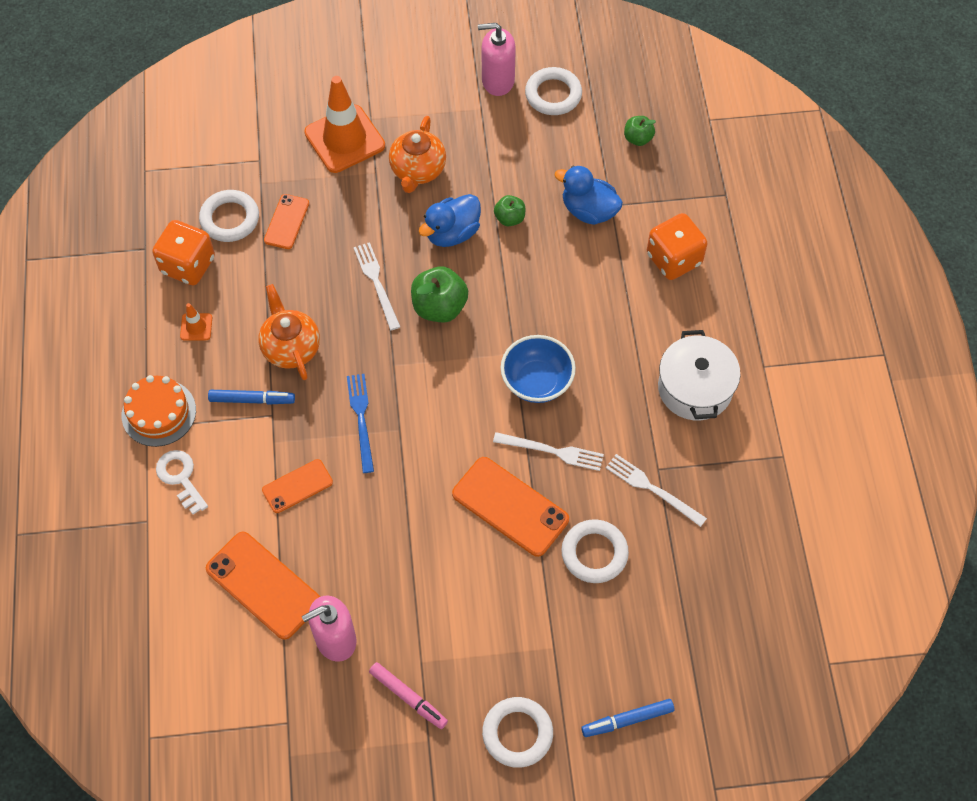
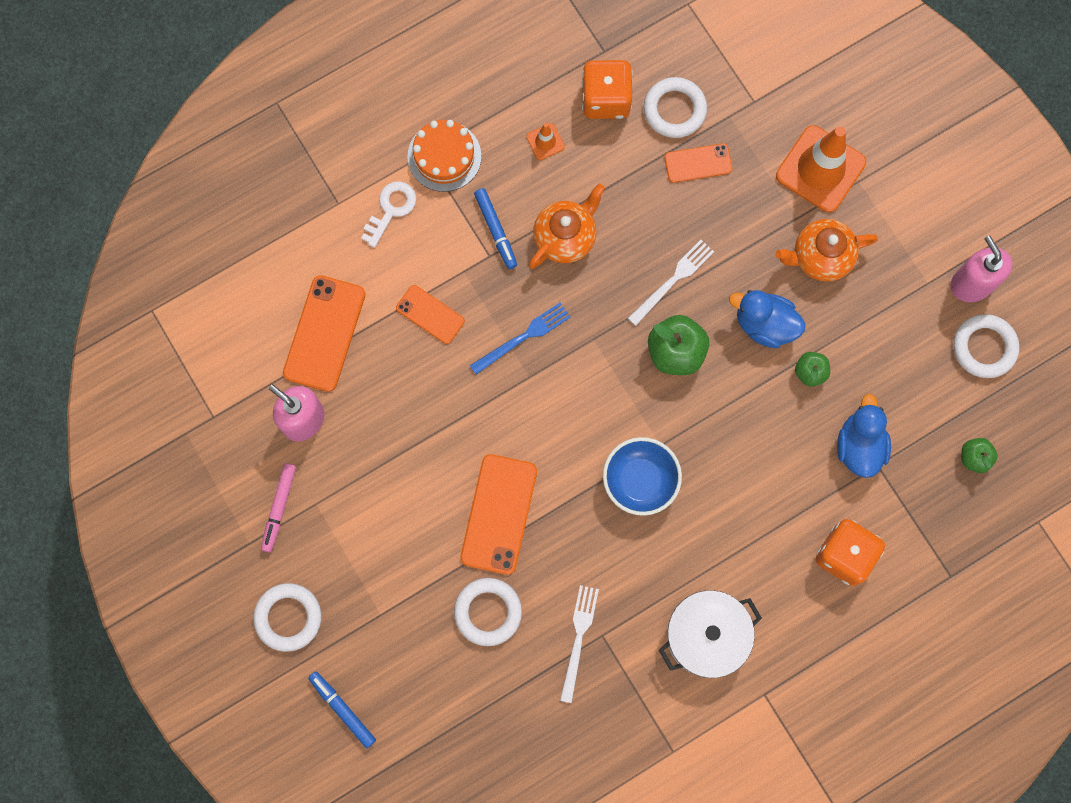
camera: 65 degrees right, 15 degrees up
(552, 451) = (573, 528): white fork -> none

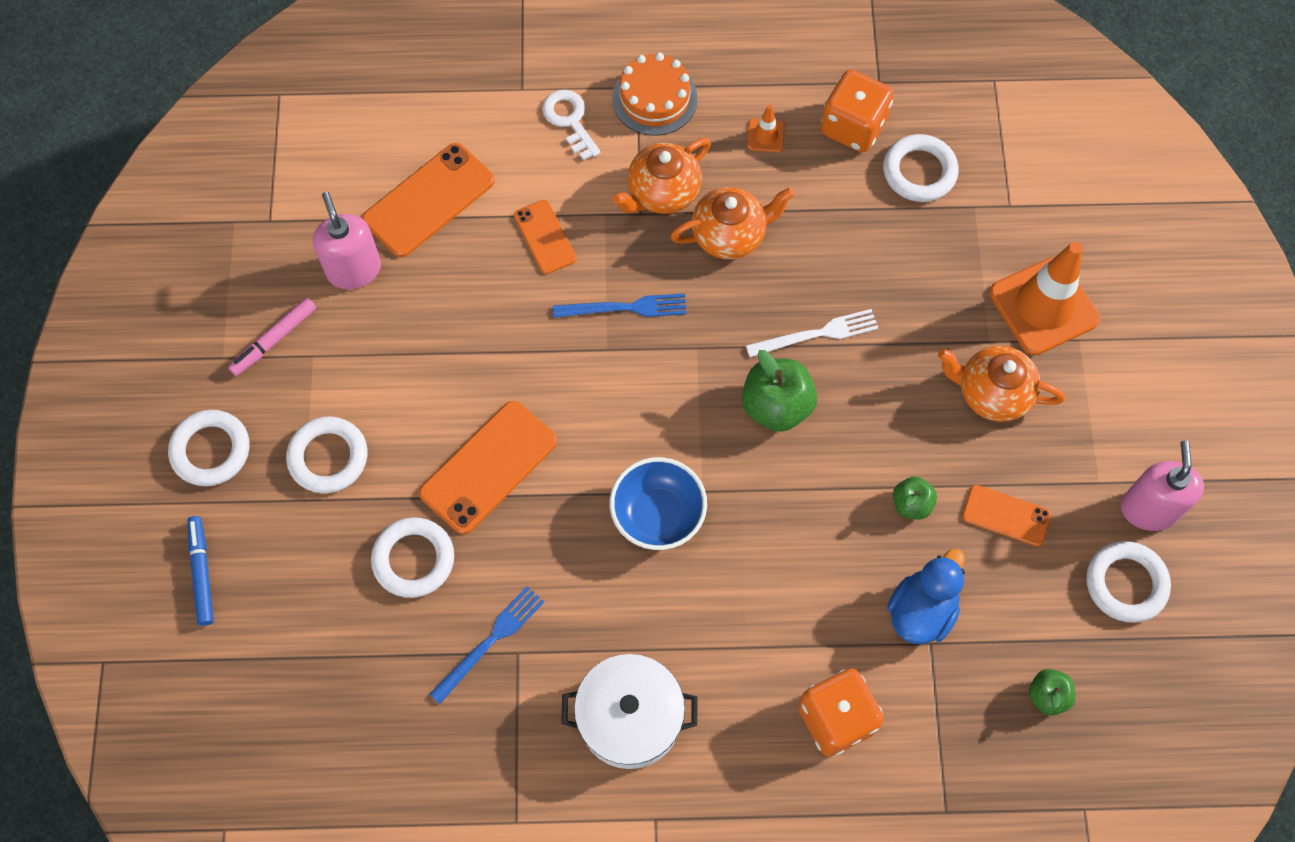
camera: 30 degrees right, 10 degrees down
(378, 573) = (328, 457): none -> white ring
(391, 209) = (570, 120): white key -> white key turned 90 degrees counterclockwise
(496, 230) = (662, 192): blue marker -> orange teapot
(578, 639) = (490, 641): white fork -> blue fork
(698, 163) = (913, 234): orange phone -> orange phone (1006, 516)
(764, 324) = (890, 429): blue duck -> none

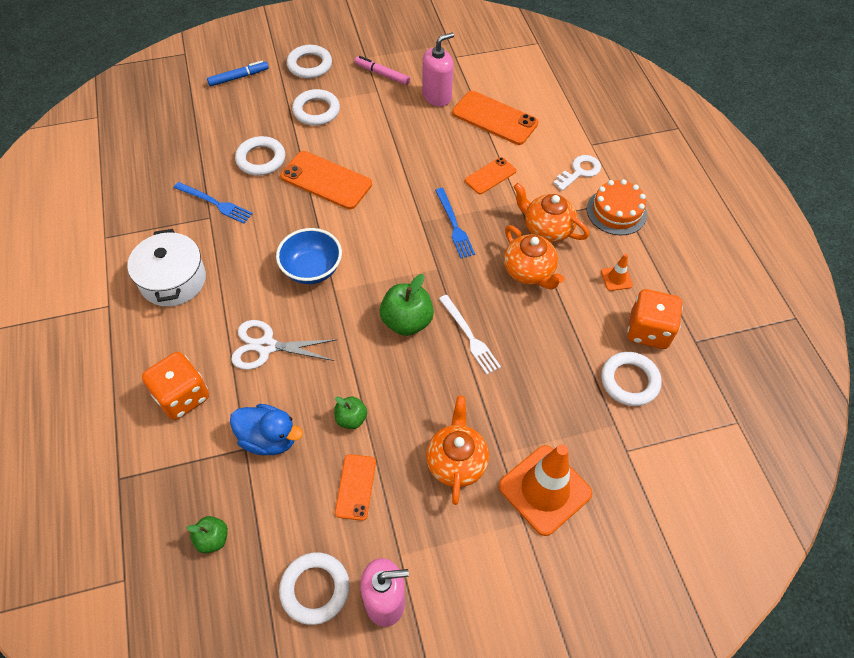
camera: 75 degrees right, 10 degrees down
(778, 596) = (266, 346): none -> white scissors

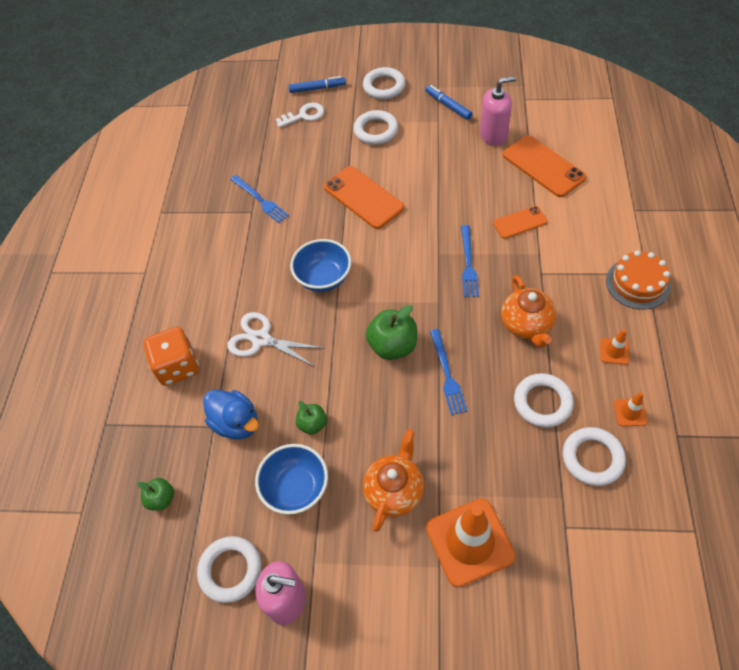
camera: 25 degrees right, 0 degrees up
(173, 280) = (203, 262): white pot -> none
(261, 159) = (312, 167): white ring -> white ring (542, 402)
(355, 487) = (296, 488): orange phone -> blue bowl
(382, 74) = (448, 106): pink marker -> blue marker
(469, 336) = (447, 374): white fork -> blue fork
(546, 229) = (559, 286): orange teapot -> none
(579, 172) = (612, 235): white key -> white key (304, 115)
(648, 331) = (630, 412): orange dice -> orange traffic cone

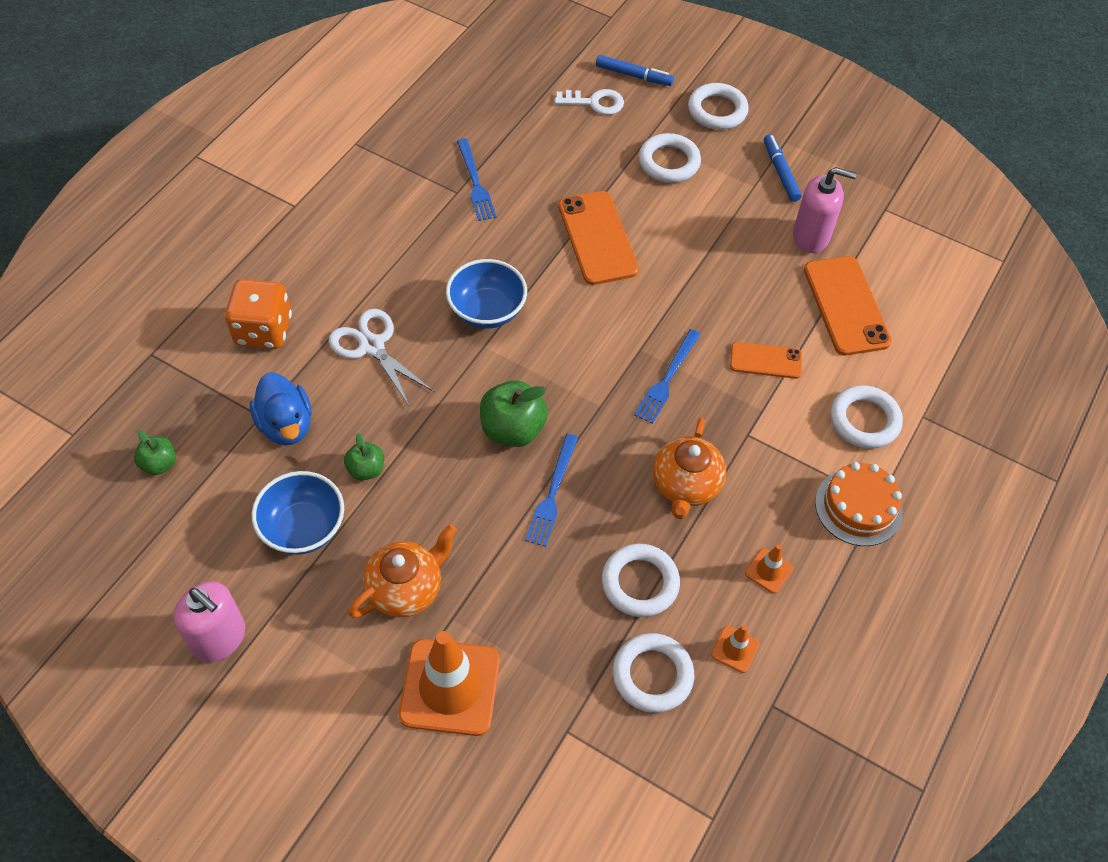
camera: 20 degrees right, 0 degrees up
(230, 570) = (182, 575): white ring -> white ring (864, 420)

